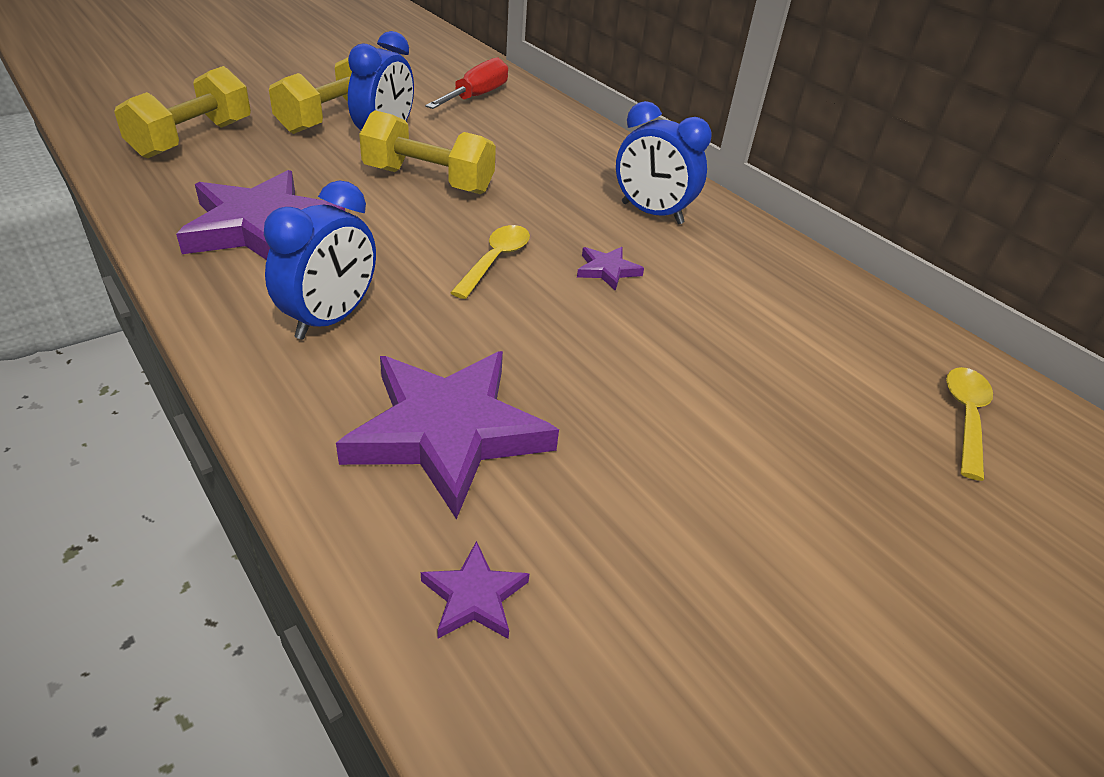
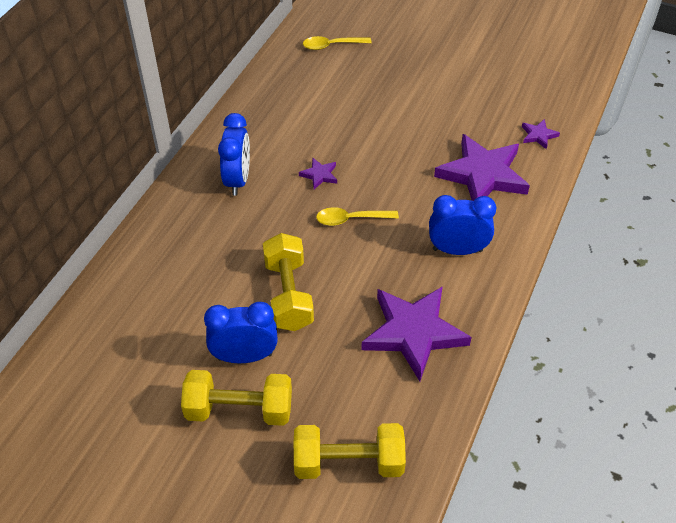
camera: 115 degrees left, 10 degrees up
(476, 97) = (115, 349): red screwdriver -> none

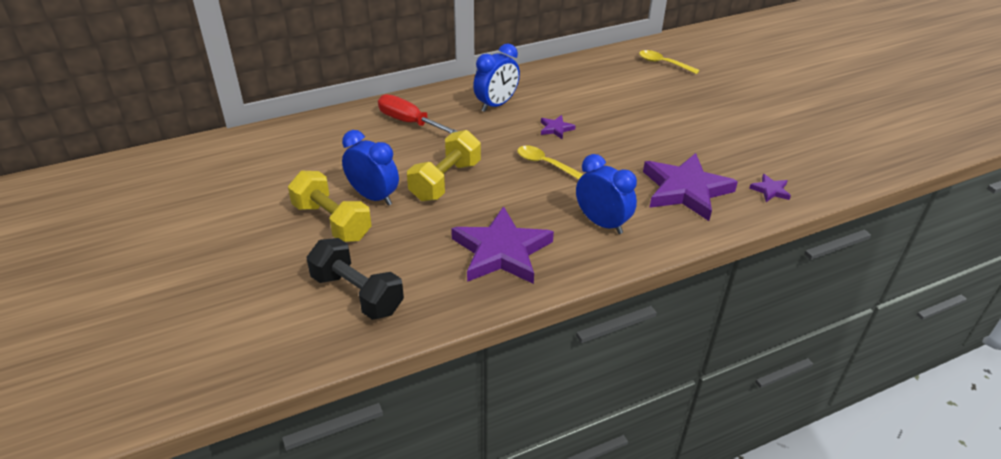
camera: 40 degrees right, 10 degrees down
(179, 251) = (409, 122): none -> red screwdriver
(348, 462) = (357, 294): yellow dumbbell -> black dumbbell

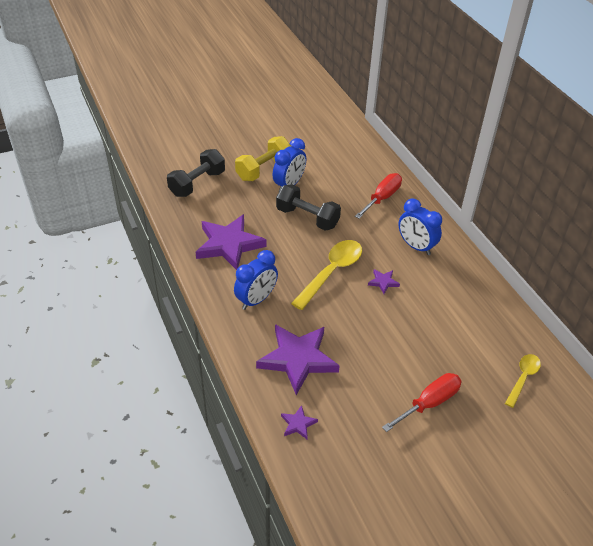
camera: 90 degrees right, 5 degrees up
(445, 181) = (307, 218): yellow dumbbell -> black dumbbell
(545, 164) = (331, 272): yellow spoon -> yellow spoon, size x1.70
(710, 112) = (429, 403): none -> red screwdriver

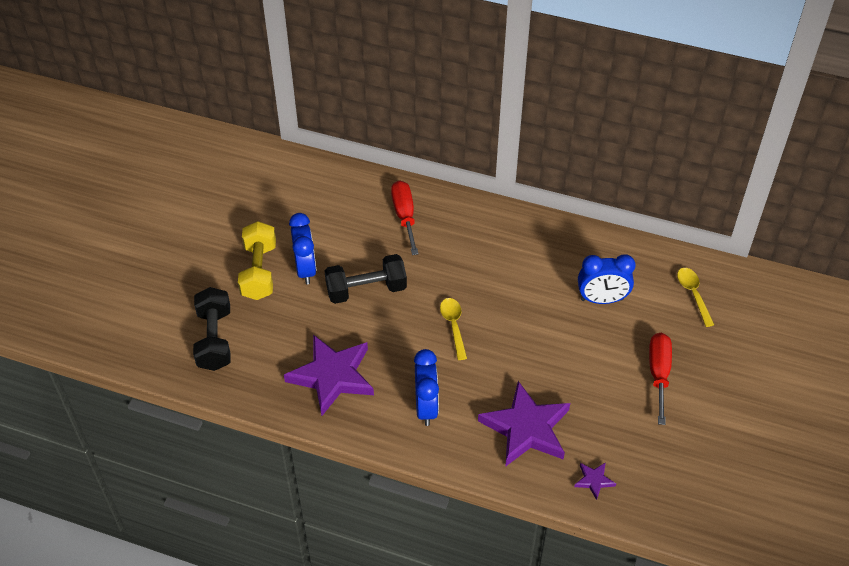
camera: 45 degrees left, 5 degrees up
(331, 272) = (453, 326): yellow spoon -> yellow spoon, size x0.59
(383, 282) = (504, 299): purple star -> none
(416, 246) = (489, 243): blue clock -> blue clock (602, 299)

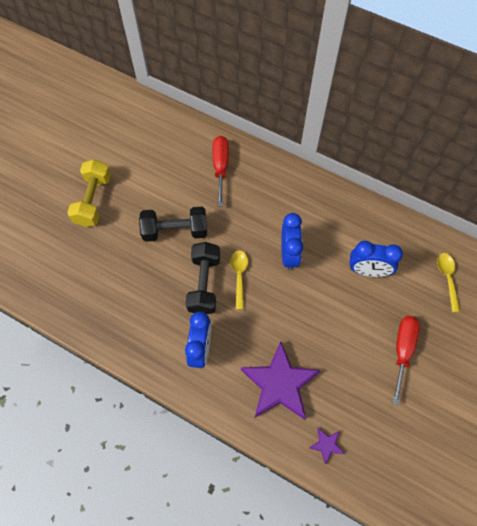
camera: 10 degrees right, 15 degrees up
(215, 339) = (44, 257): black dumbbell -> black dumbbell (204, 284)
(305, 269) = (130, 204): blue clock -> blue clock (289, 254)
(332, 376) = (130, 307): purple star -> none

